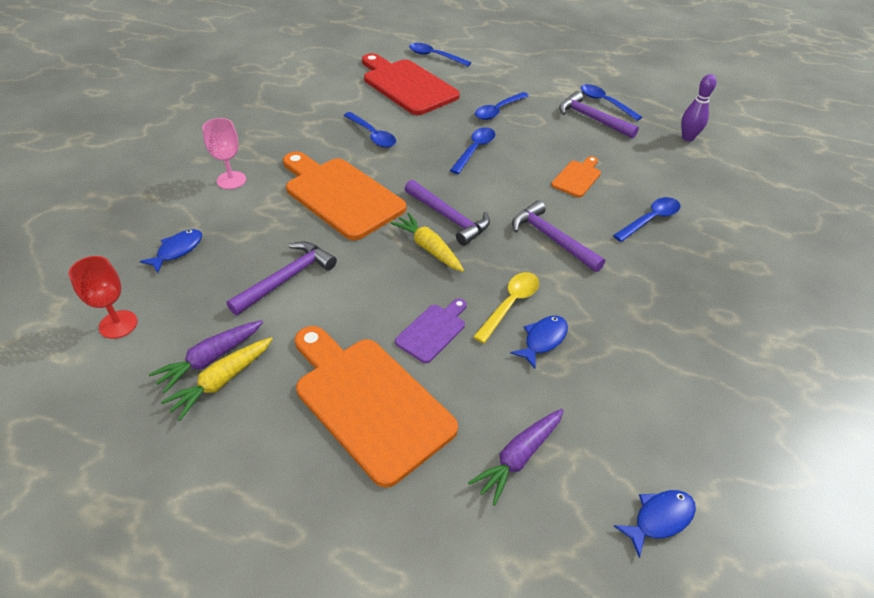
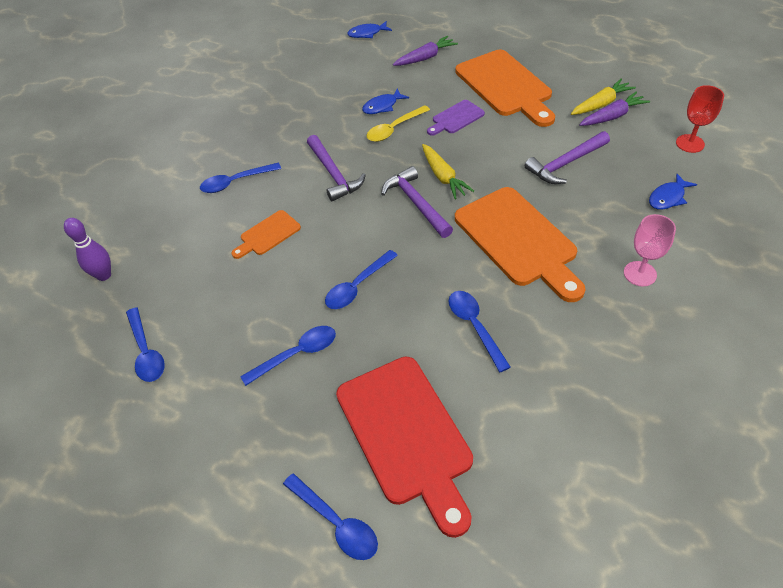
camera: 160 degrees left, 5 degrees up
(592, 118) = (187, 322): purple hammer -> none

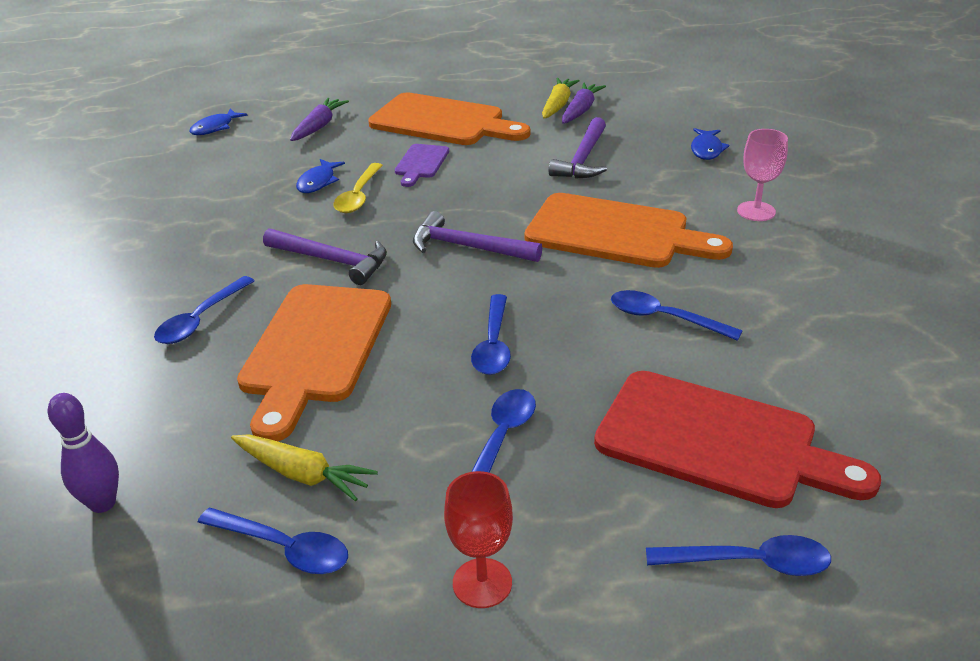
camera: 40 degrees left, 15 degrees down
(268, 234) = (314, 349): orange cutting board -> orange cutting board, size x2.07
(443, 177) = (470, 214): yellow carrot -> yellow carrot (303, 474)
(690, 143) = (674, 107): red goblet -> red goblet (482, 583)

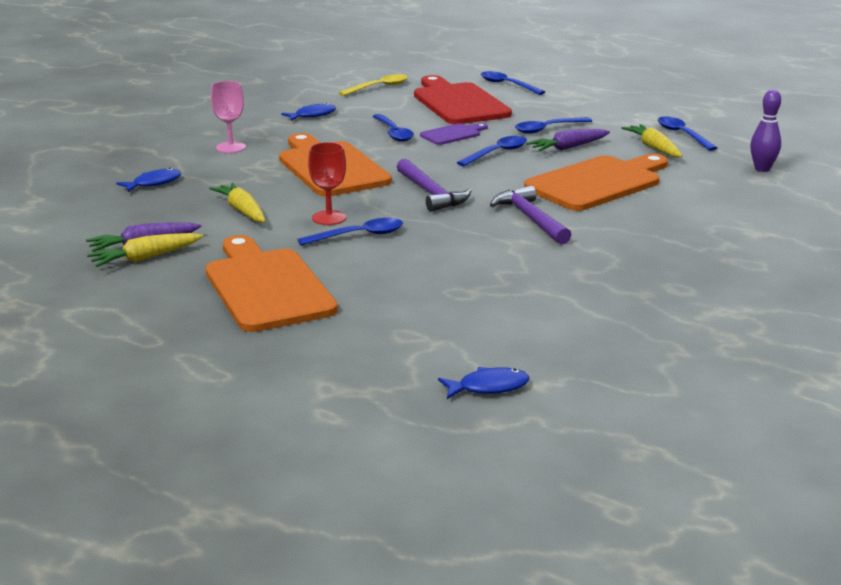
camera: 140 degrees left, 10 degrees down
(201, 319) = (656, 219): blue spoon -> blue spoon (359, 236)
(318, 182) = (464, 276): blue fish -> blue fish (312, 115)
(319, 126) = (381, 335): purple carrot -> purple carrot (568, 148)
(358, 196) = (449, 252): yellow spoon -> yellow spoon (379, 87)
(421, 163) = (358, 257): purple cutting board -> purple cutting board (452, 134)
(482, 583) = (610, 108): red goblet -> red goblet (329, 218)
(583, 159) = (242, 211): purple hammer -> yellow carrot

